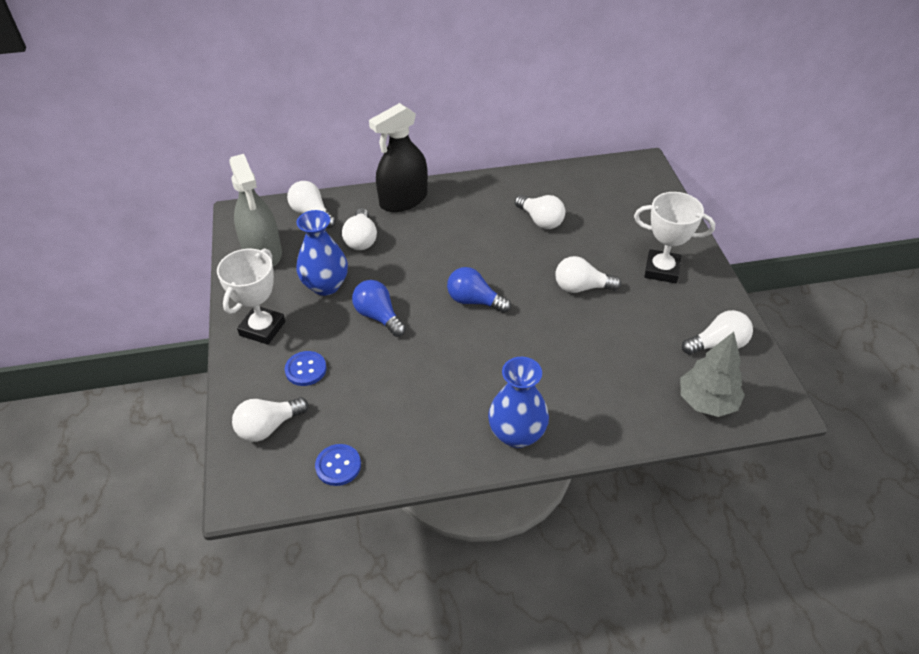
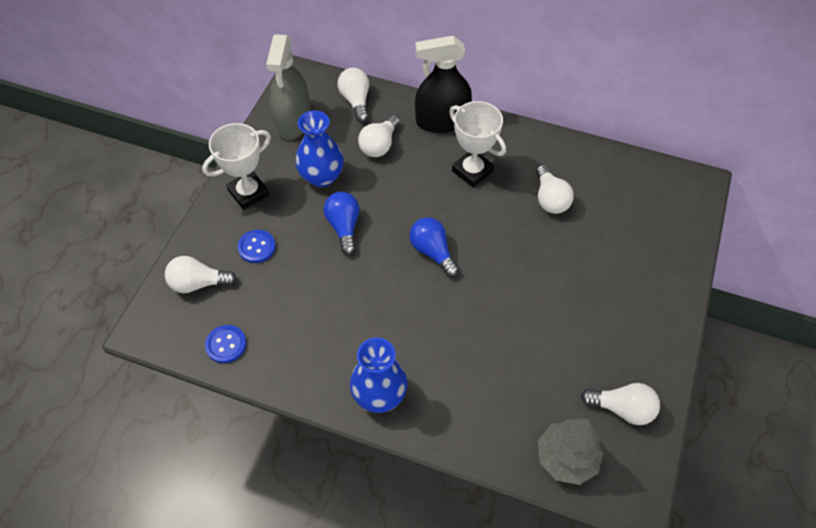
camera: 30 degrees right, 10 degrees up
(581, 287) = (537, 286): white light bulb -> none
(661, 270) = (627, 305): white trophy -> white trophy (472, 171)

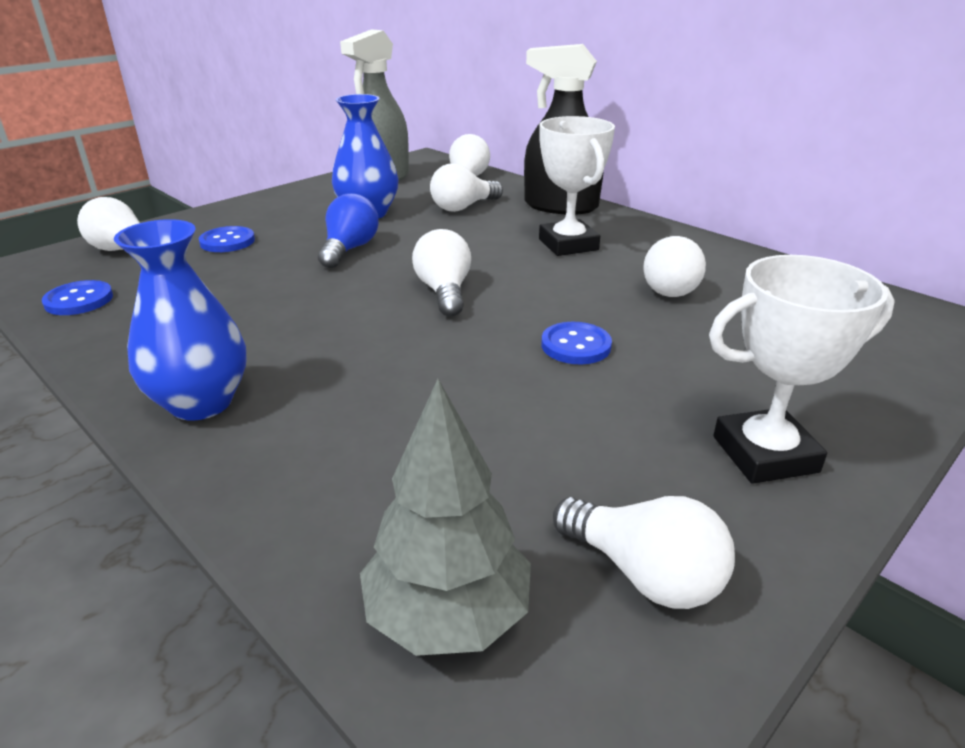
camera: 25 degrees right, 25 degrees down
(248, 193) = (272, 208): white trophy -> white trophy (765, 454)
(432, 252) = (444, 292): blue light bulb -> white light bulb
(528, 275) = (576, 345): none -> blue button

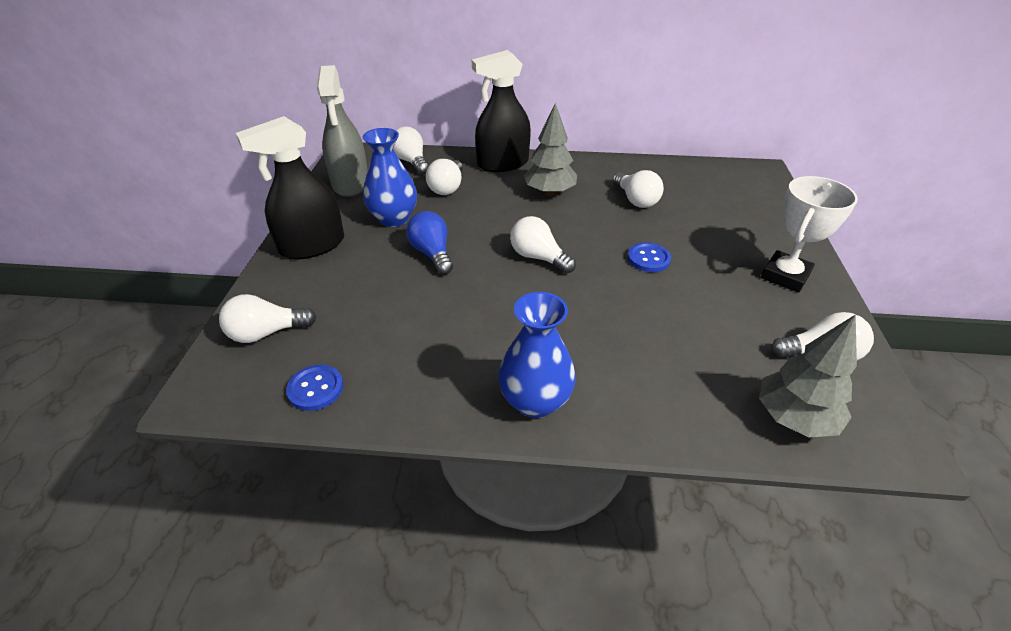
camera: 40 degrees left, 10 degrees up
(227, 241) = (334, 287): blue button -> none
(268, 209) = (312, 246): none -> black spray bottle
(568, 244) = (549, 192): white trophy -> grey tree

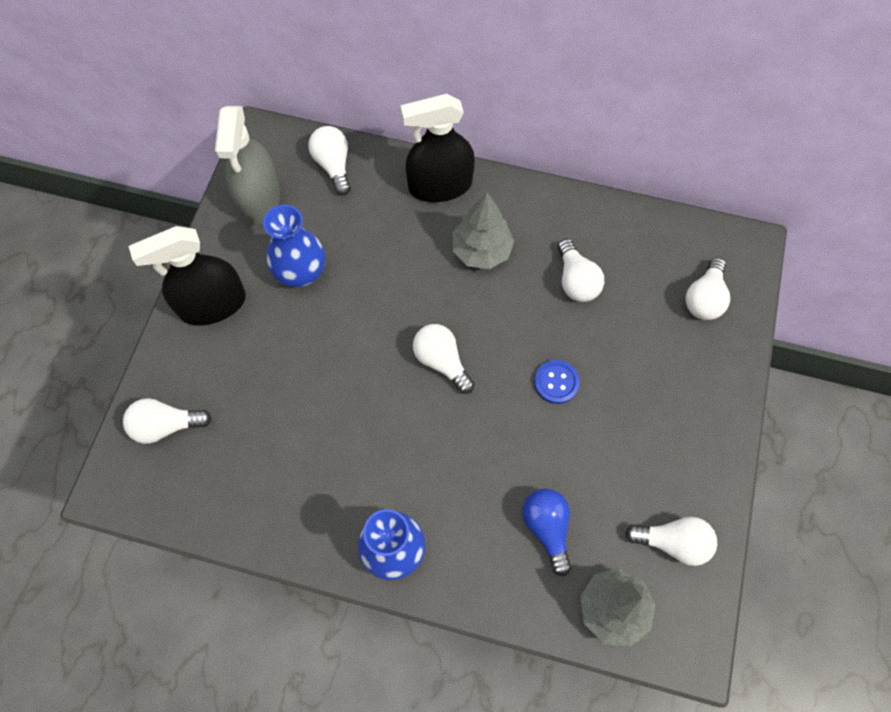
camera: 10 degrees right, 25 degrees up
(315, 389) = (207, 502): blue button -> none
(432, 254) = (334, 337): blue light bulb -> blue light bulb (547, 528)
(447, 187) = (367, 224): white light bulb -> white light bulb (704, 298)
(785, 276) = (690, 432): white trophy -> none

